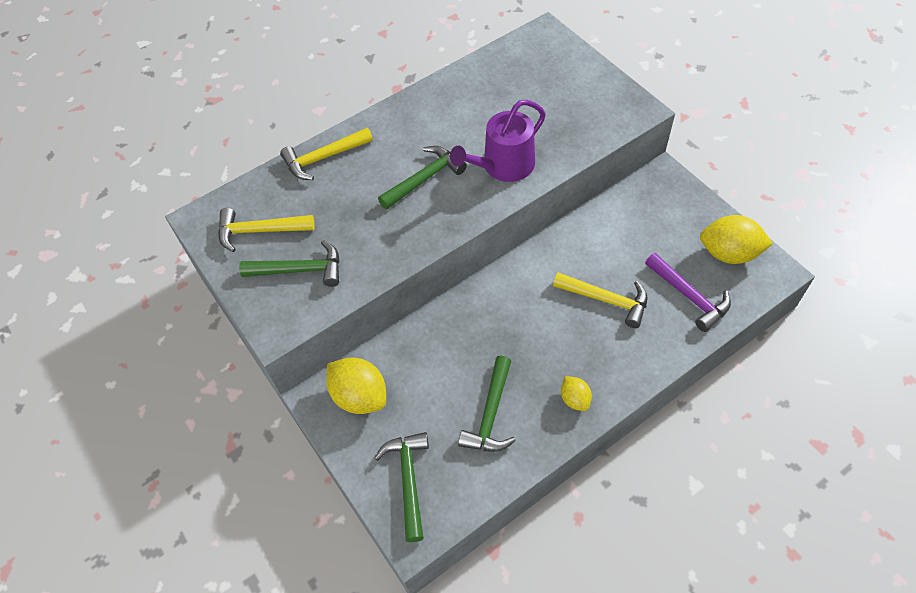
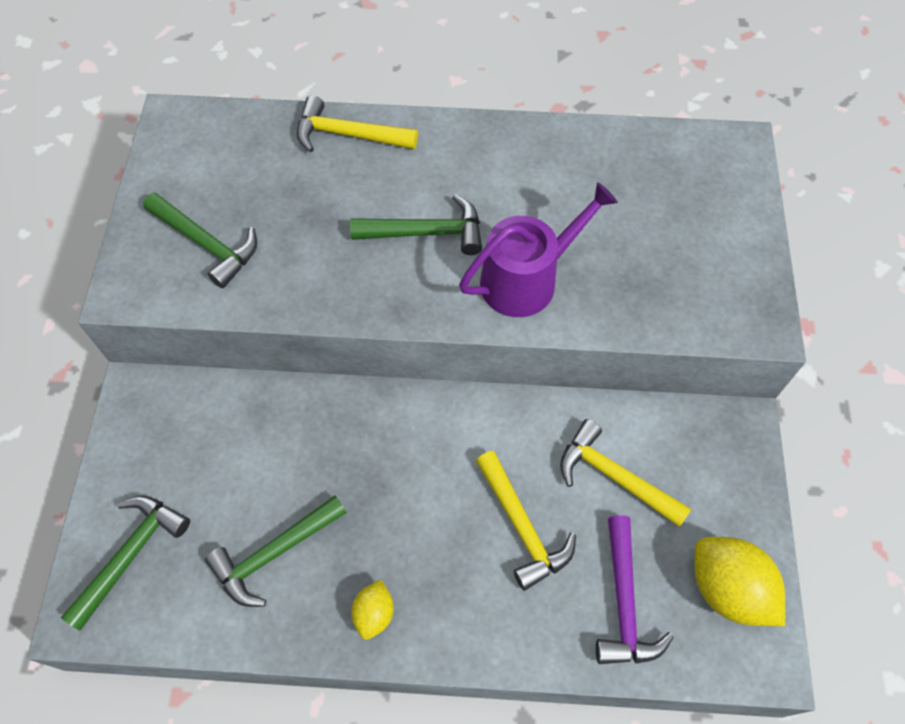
camera: 35 degrees right, 5 degrees up
(260, 231) = (212, 173): yellow hammer -> yellow hammer (614, 477)
(360, 396) = (173, 425): yellow lemon -> none
(503, 166) = (526, 279): purple watering can -> purple watering can turned 150 degrees clockwise

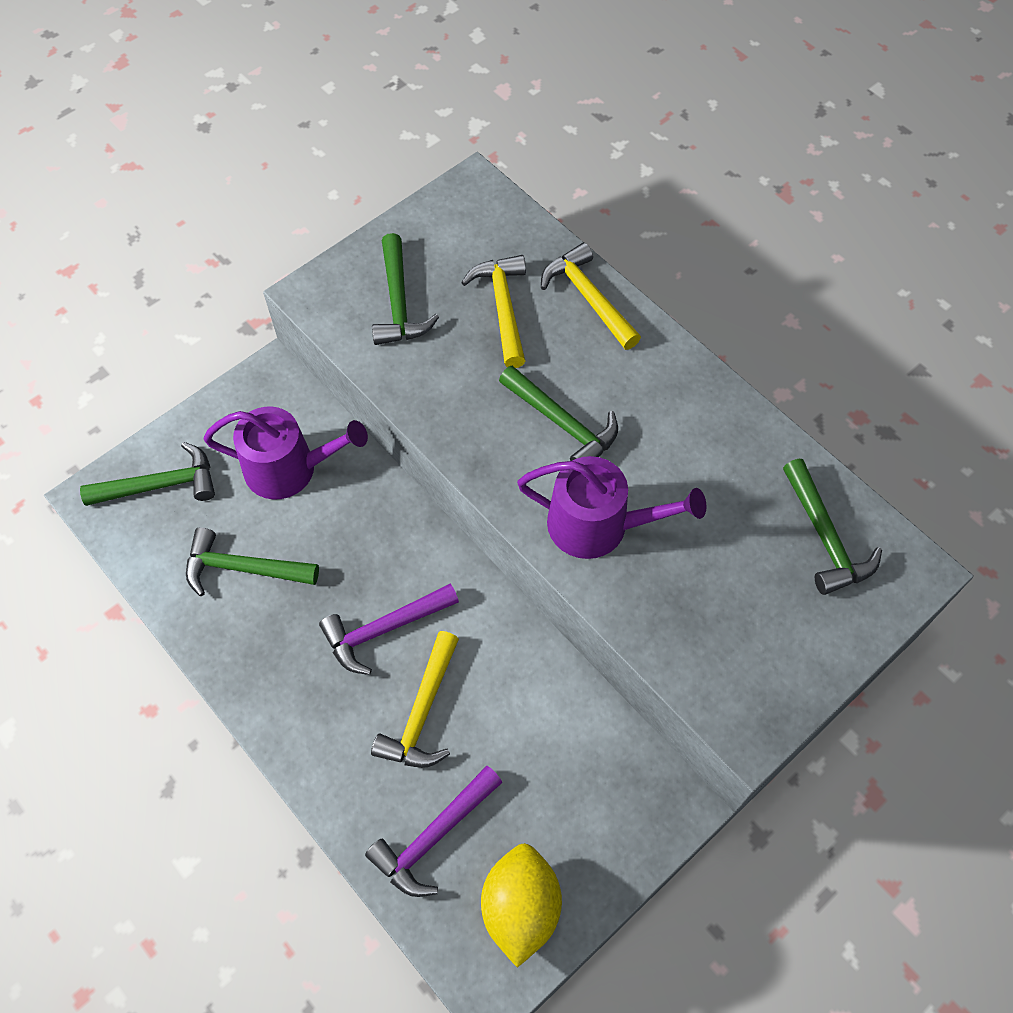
camera: 45 degrees right, 0 degrees up
(229, 448) = (289, 468): none -> purple watering can
(374, 613) = (262, 671): yellow lemon -> none
(432, 496) = (384, 629): none -> purple hammer
(614, 477) = (530, 744): yellow hammer -> yellow hammer (503, 308)
(669, 168) = (825, 537): none -> green hammer

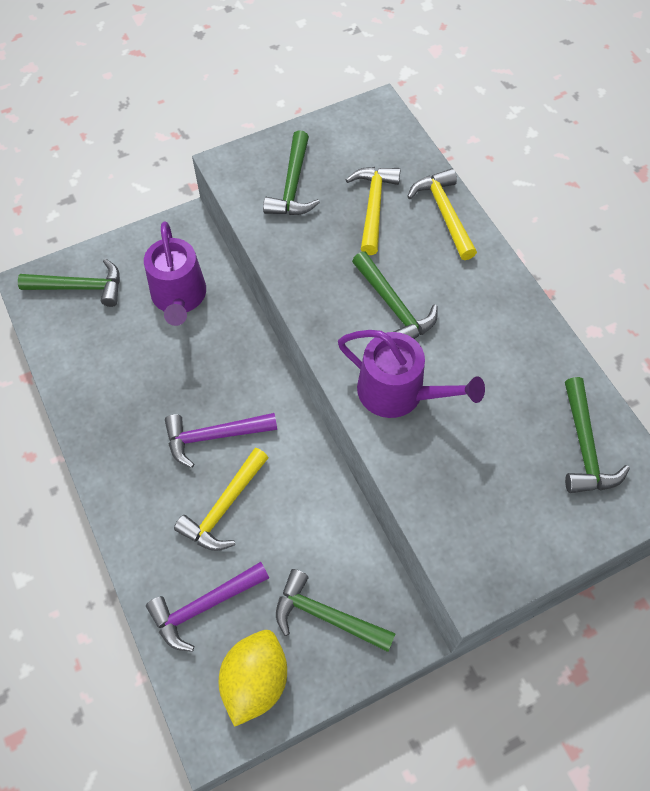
camera: 15 degrees right, 0 degrees up
(243, 568) = (122, 364): green hammer -> green hammer (326, 616)
(289, 468) = (179, 297): purple watering can -> purple watering can turned 60 degrees clockwise

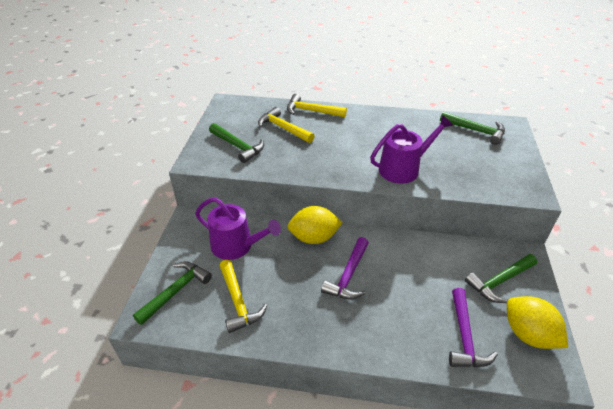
camera: 55 degrees left, 20 degrees down
(224, 507) = (401, 293): yellow hammer -> yellow hammer (238, 301)
(249, 366) = (314, 238): none -> yellow lemon
(393, 306) = (350, 148): green hammer -> none

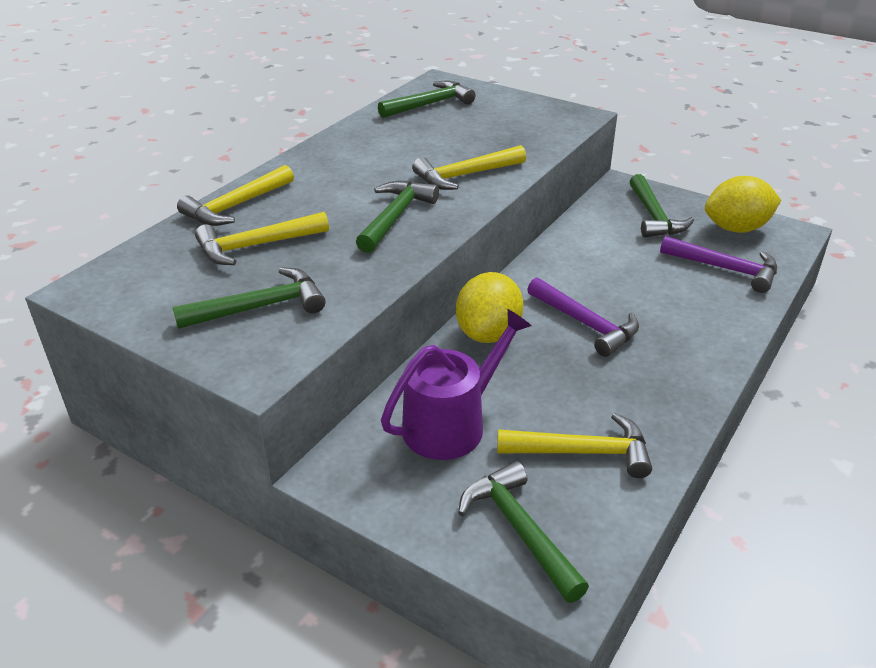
camera: 65 degrees left, 5 degrees down
(338, 158) = (395, 217): none -> green hammer
(403, 168) = (465, 175): purple watering can -> yellow hammer

